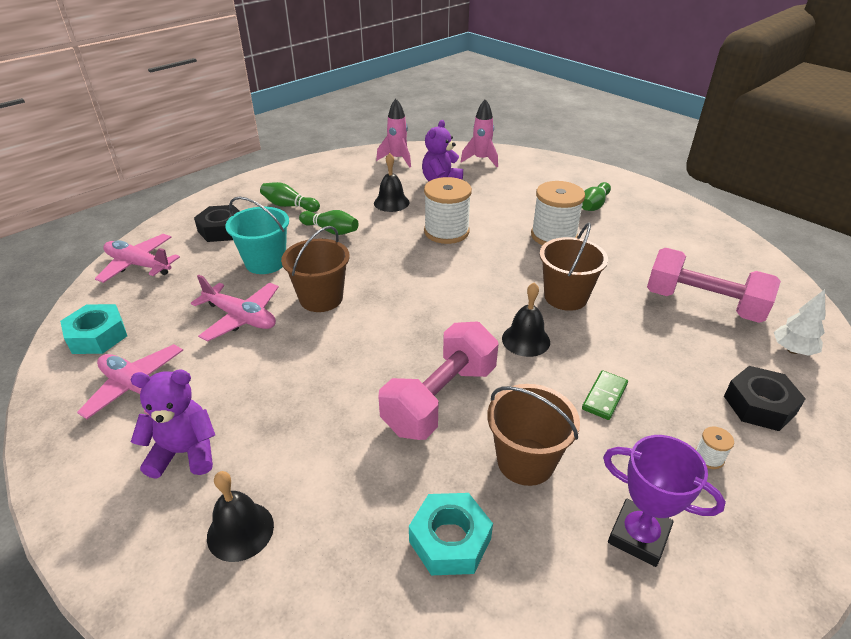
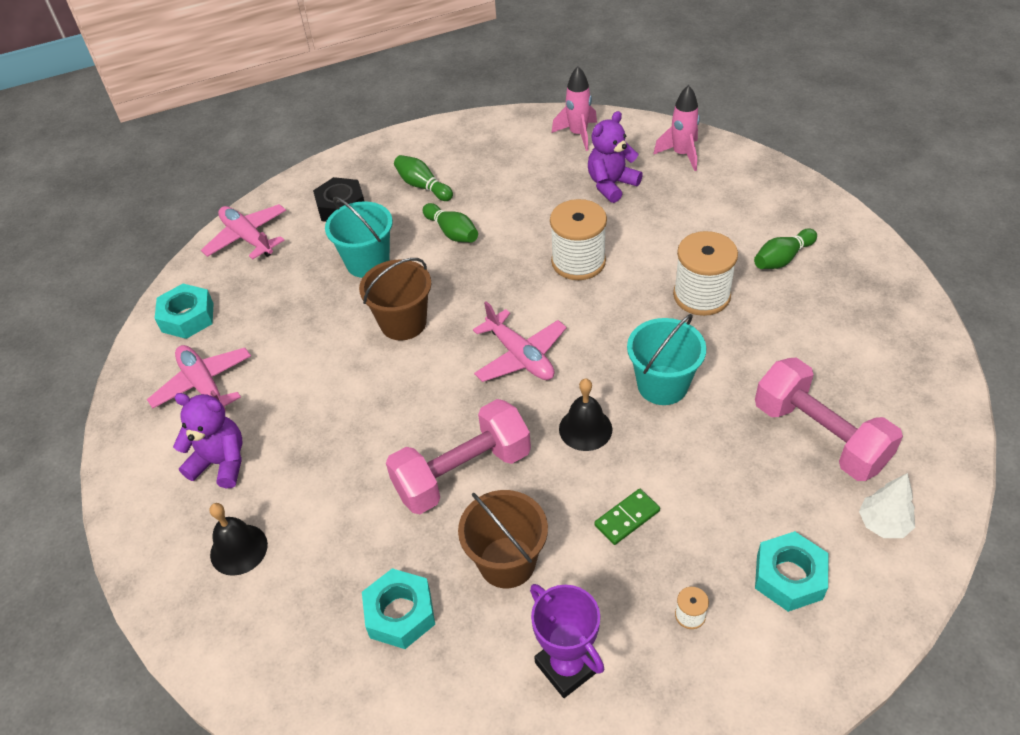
camera: 25 degrees right, 10 degrees up
(241, 317) = (318, 328): pink plane -> pink plane (520, 356)
(391, 202) = (537, 204): black bell -> none
(565, 297) = (662, 385): brown bucket -> turquoise bucket
(759, 405) = (789, 577): black nut -> turquoise nut

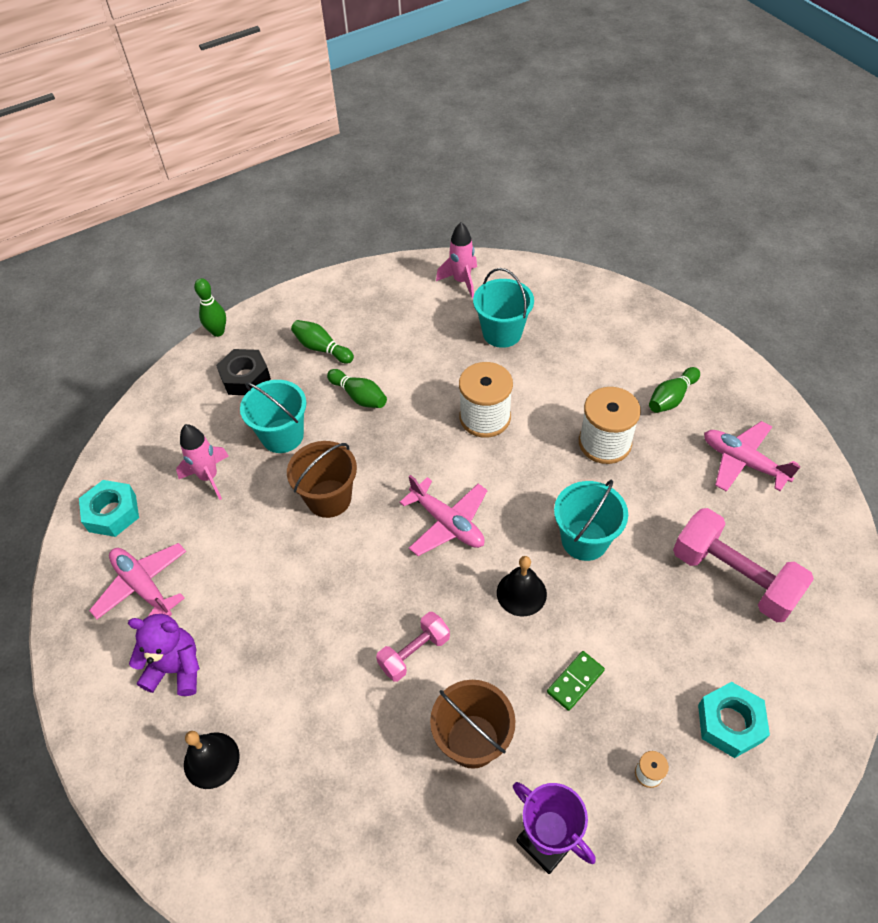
camera: 10 degrees left, 5 degrees up
(248, 238) = (157, 419): pink plane -> pink plane (743, 462)
(322, 164) = (218, 332): none -> green bowling pin
(400, 613) = (381, 808): turquoise nut -> none
(462, 473) = (414, 653): pink dumbbell -> pink dumbbell, size x0.57
(611, 185) = (502, 333): purple teddy bear -> turquoise bucket
(681, 155) = (562, 296): pink rocket -> pink rocket (209, 477)
(883, 524) = (803, 660): white tree -> none

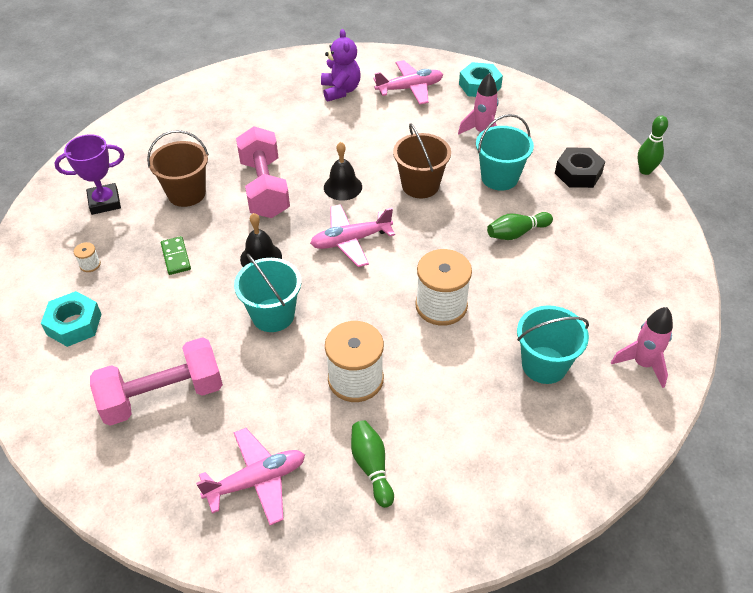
camera: 115 degrees right, 5 degrees down
(176, 669) = (340, 90): purple teddy bear -> purple teddy bear turned 45 degrees counterclockwise
(211, 760) = (273, 92): black bell -> black bell (342, 187)
(322, 348) = (590, 227): green bowling pin -> none
(414, 653) = (264, 188): pink dumbbell -> pink dumbbell, size x1.76

